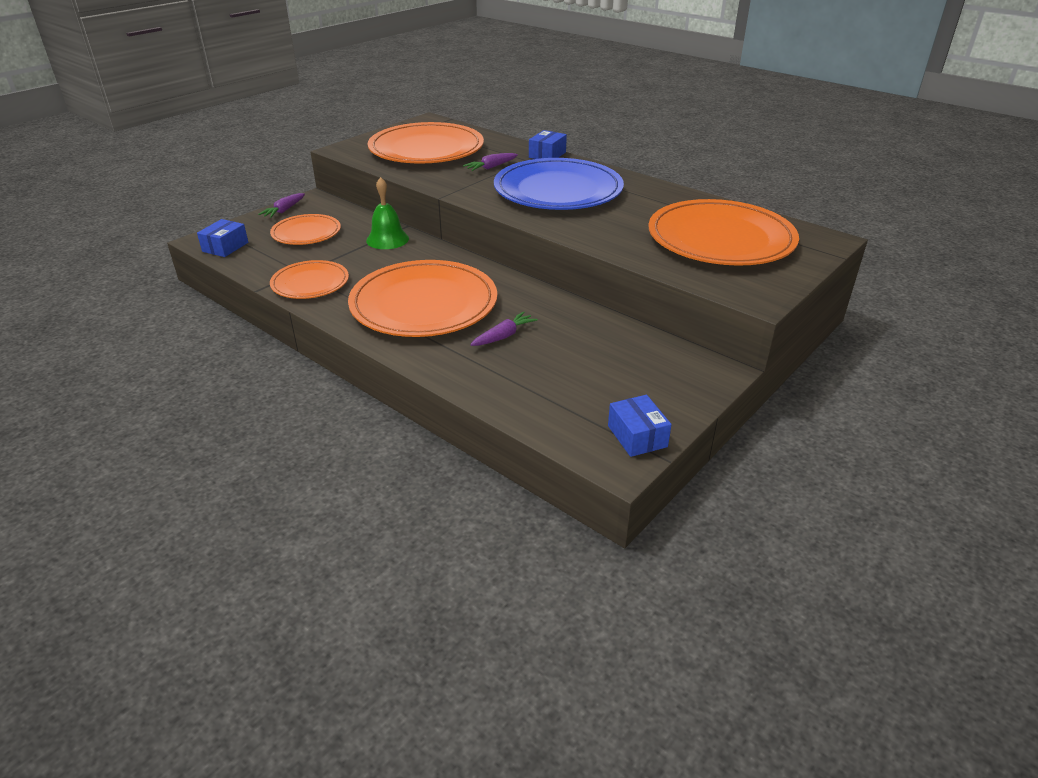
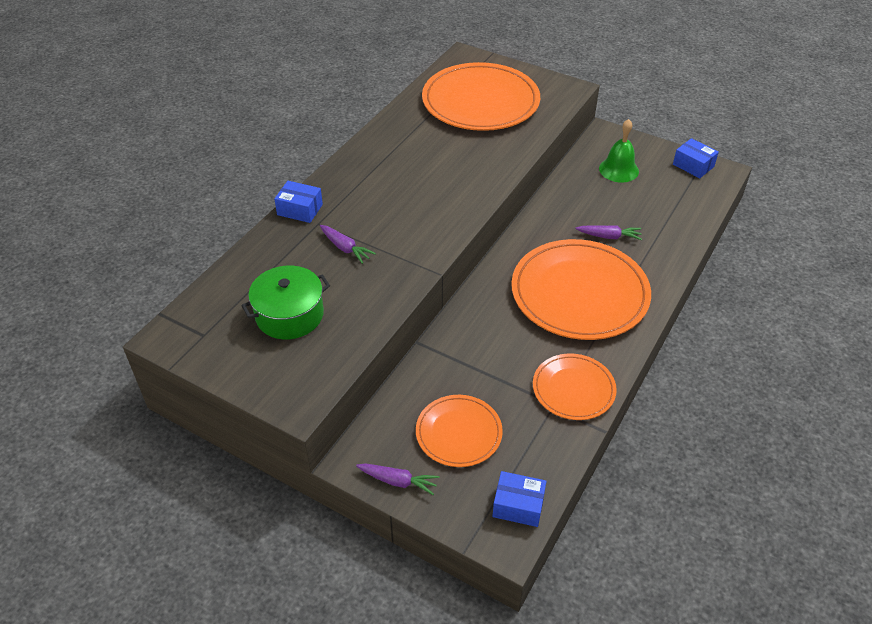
camera: 100 degrees left, 10 degrees up
(387, 239) = (456, 351): green bell -> green bell (618, 170)
(426, 149) = (289, 315): orange plate -> green pot
(504, 336) = (609, 236): purple carrot -> purple carrot turned 150 degrees clockwise
(558, 190) = (401, 193): blue plate -> none
(637, 436) = (693, 165): blue box -> blue box turned 75 degrees clockwise

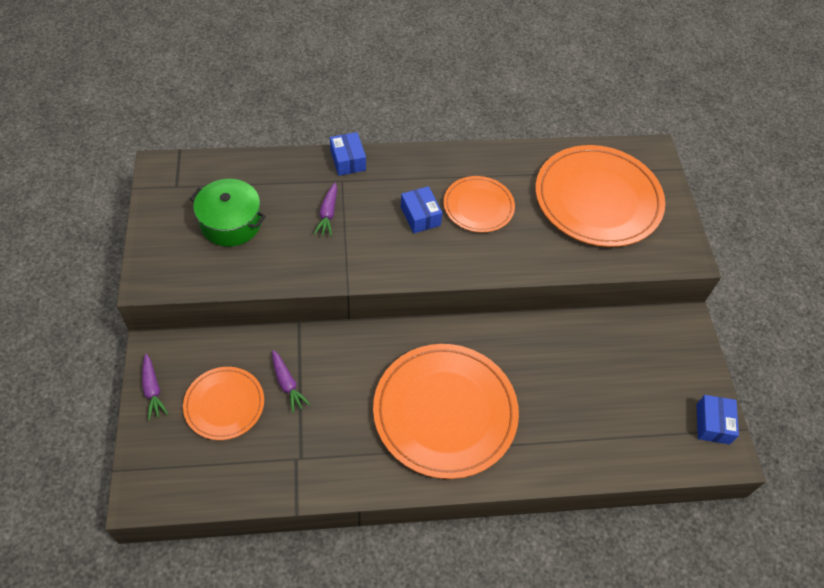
camera: 50 degrees right, 10 degrees up
(518, 505) = (178, 486): blue box -> blue box (420, 216)
(573, 389) = (327, 465): orange plate -> orange plate (478, 206)
(609, 236) = (539, 399): purple carrot -> purple carrot (287, 384)
(618, 170) = (643, 361): green bell -> none

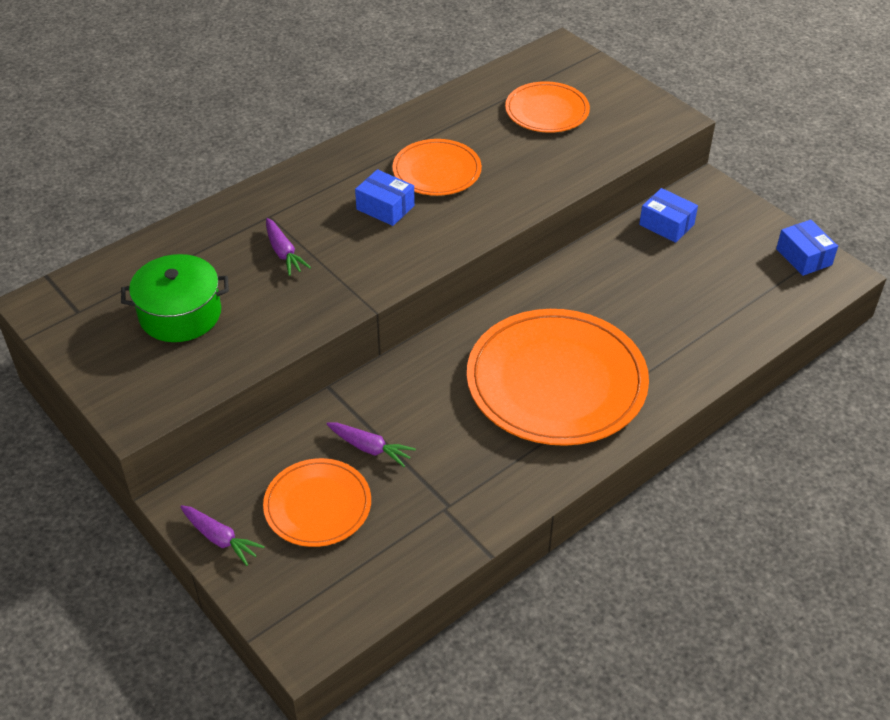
camera: 30 degrees left, 10 degrees down
(348, 160) = (258, 195): blue box -> blue box (666, 224)
(597, 199) = (547, 111): orange plate -> orange plate, size x0.55

